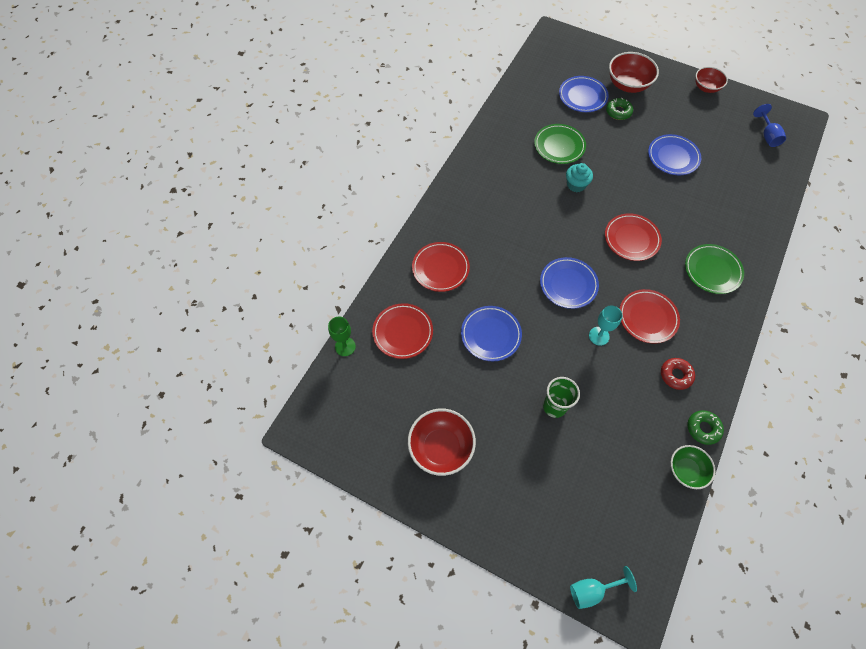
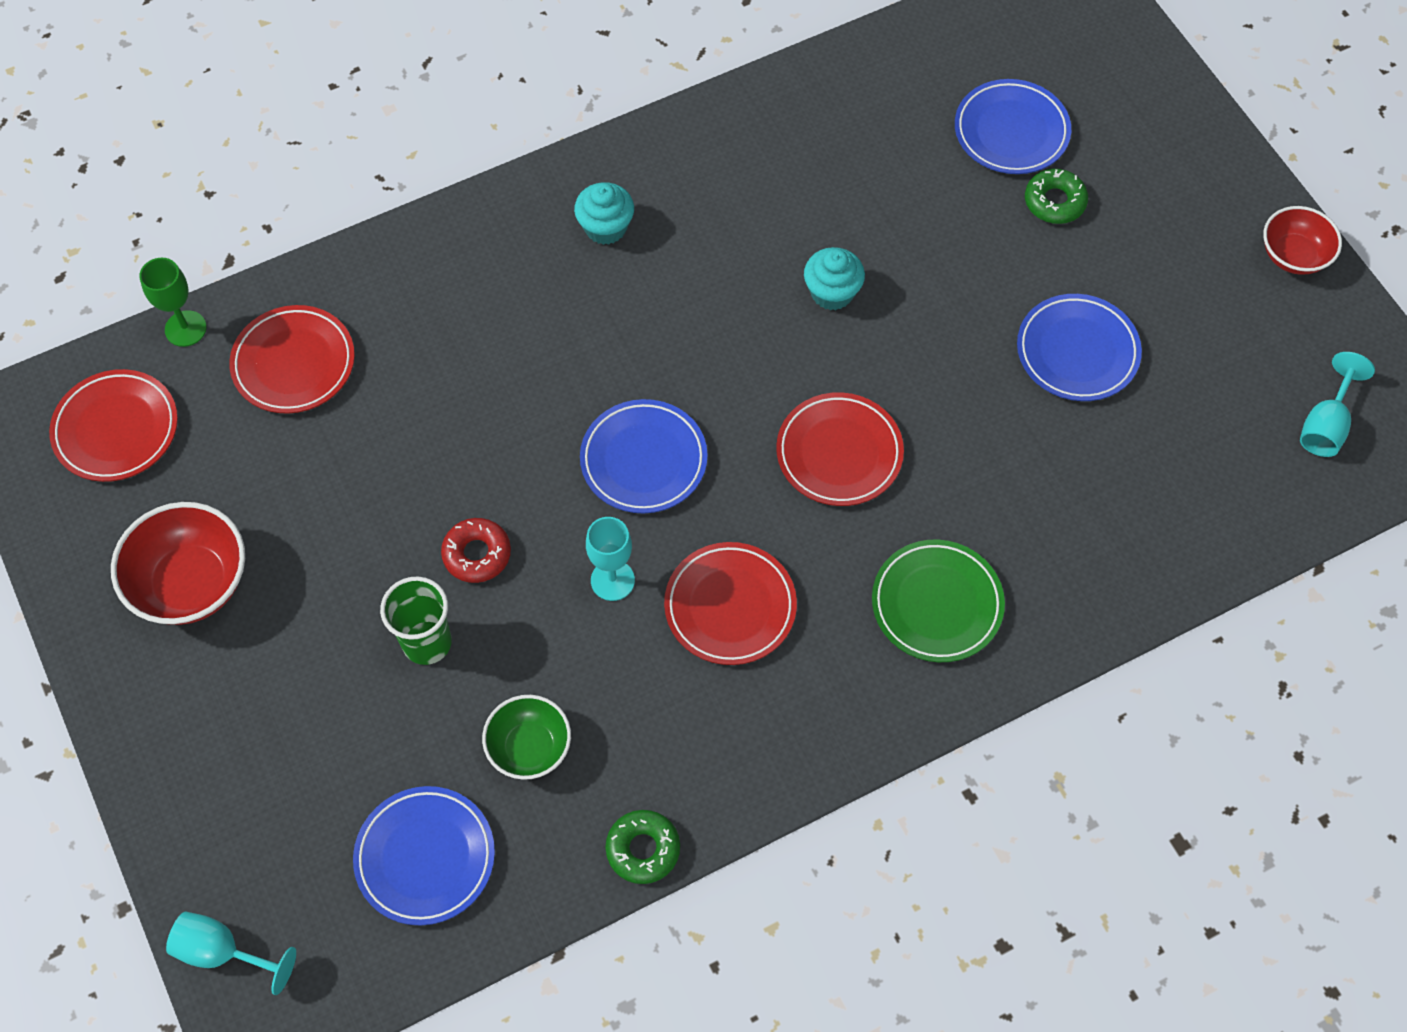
camera: 35 degrees right, 0 degrees up
(440, 268) = (450, 296): red plate -> red plate (116, 429)
(475, 209) = (605, 227): none -> turquoise cupcake
(490, 335) = (431, 459): blue plate -> blue plate (425, 857)
(559, 146) = (870, 202): green plate -> none
(628, 85) = (1129, 159): red bowl -> none
(676, 375) = (683, 733): red donut -> red donut (477, 554)
(686, 470) = (546, 891): green bowl -> green bowl (529, 747)
(767, 135) = (1325, 425): blue goblet -> turquoise goblet

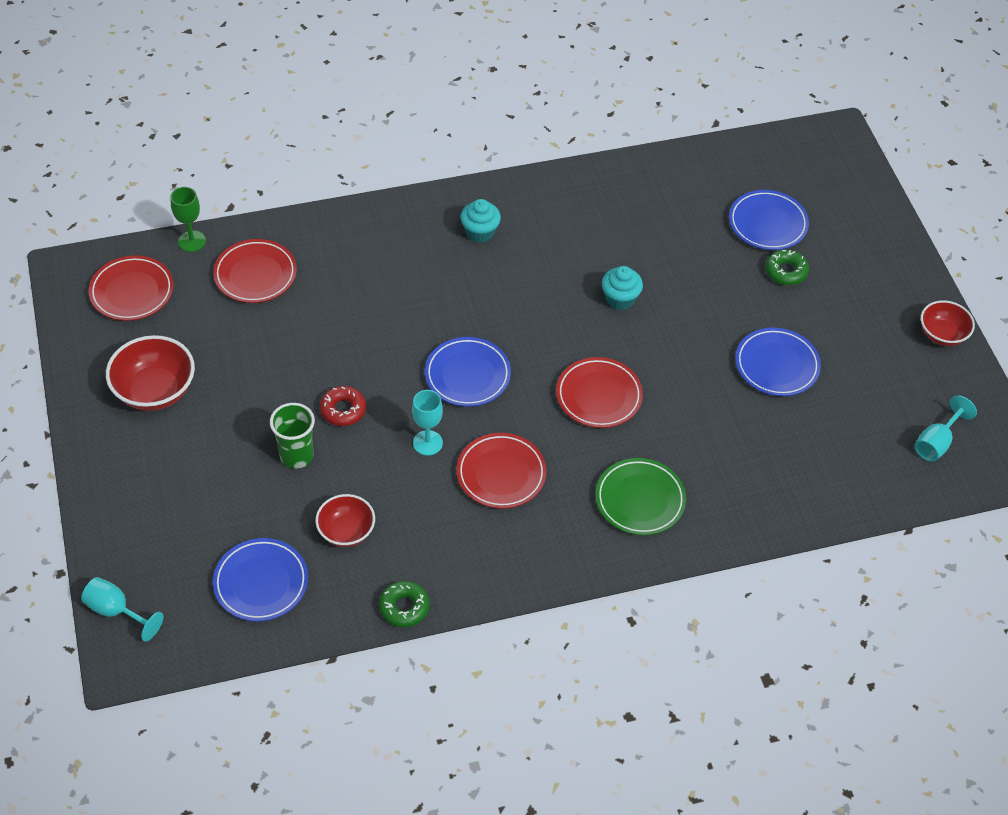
camera: 10 degrees right, 10 degrees down
(529, 747) = (346, 531): green bowl -> red bowl

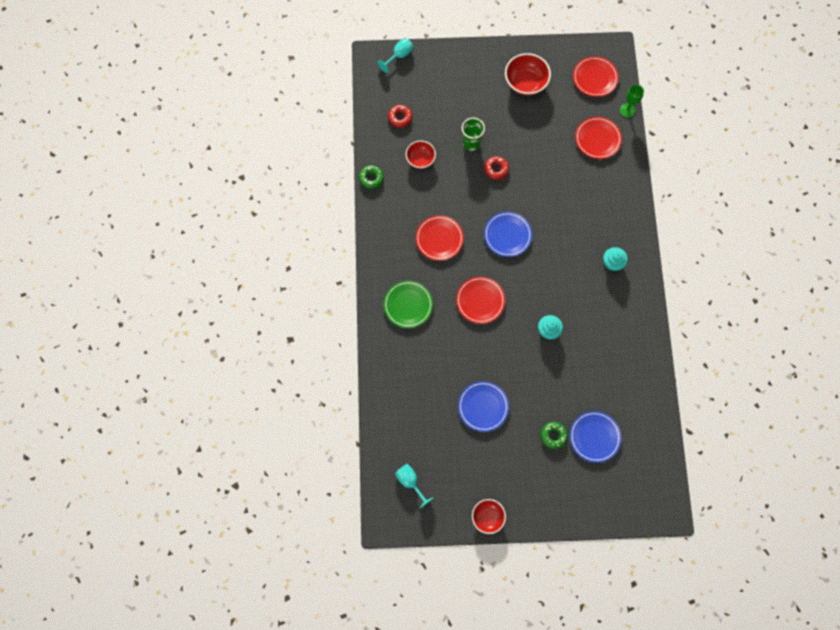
camera: 105 degrees right, 20 degrees up
(261, 582) = (400, 118): blue plate -> red donut
(427, 443) = (466, 207): turquoise goblet -> none

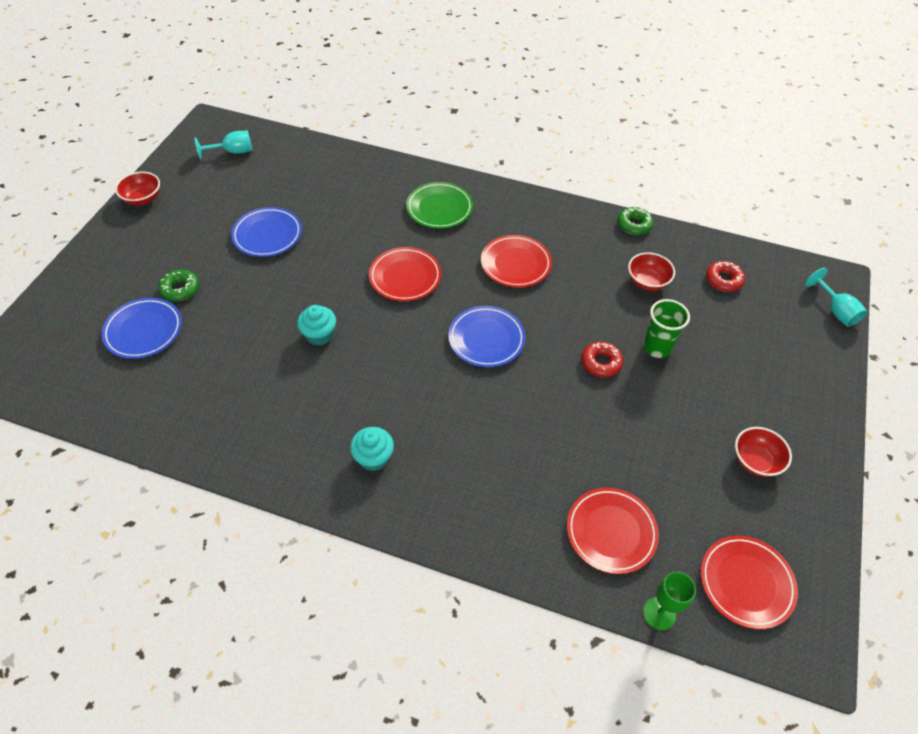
camera: 110 degrees right, 20 degrees down
(525, 83) = (755, 461): red bowl -> red bowl, size x0.64

